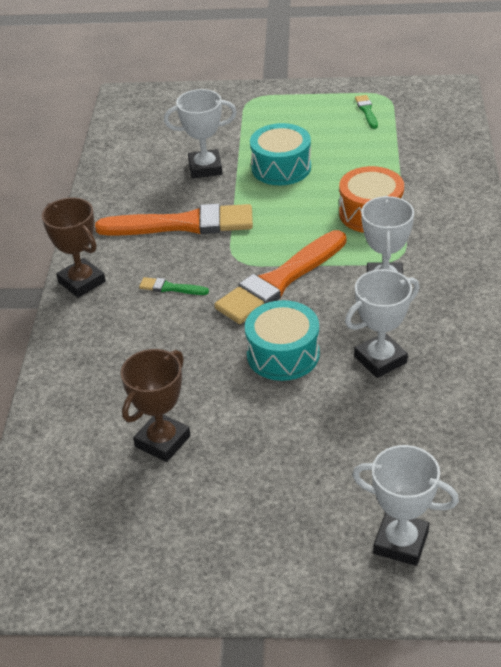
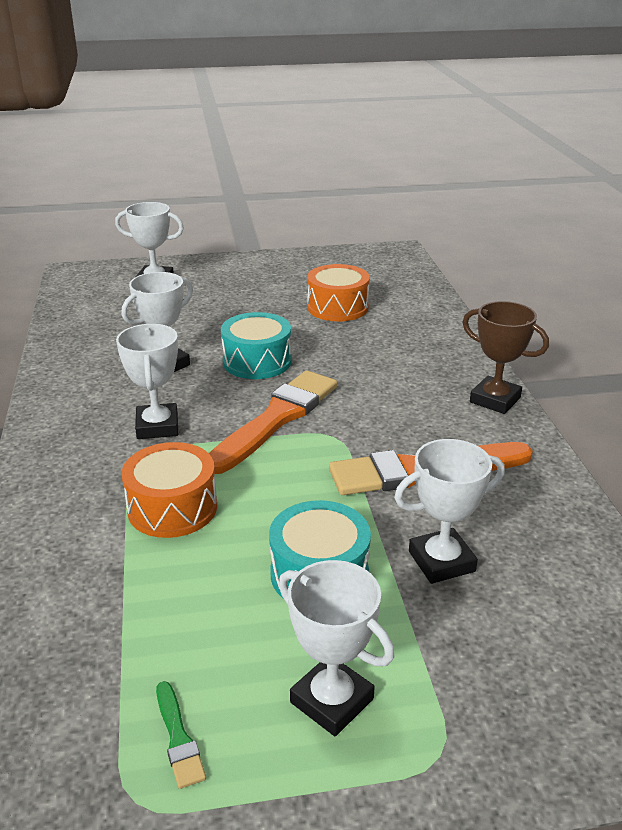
camera: 165 degrees right, 10 degrees down
(162, 441) = (337, 307): brown trophy -> orange drum
(170, 288) = (394, 402): green brush -> none
(292, 117) = (331, 701): none -> white trophy

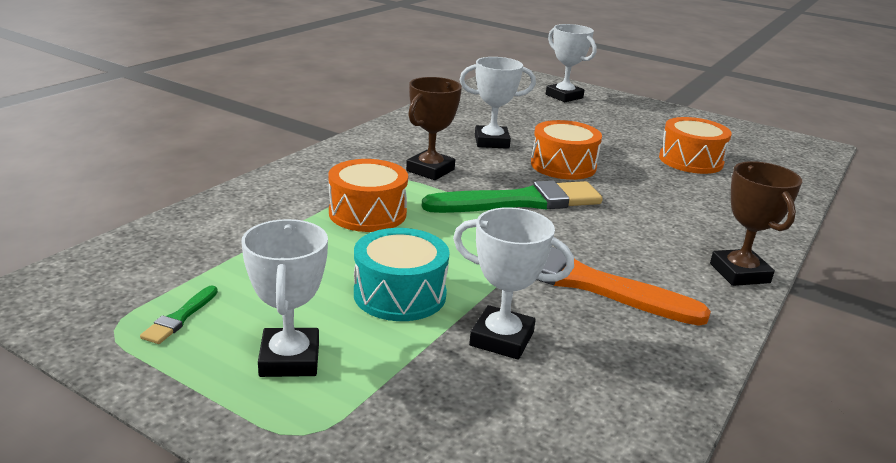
camera: 40 degrees right, 5 degrees down
(157, 426) = (430, 170): white trophy -> brown trophy
(257, 361) = (563, 165): turquoise drum -> orange drum
(276, 419) = (520, 202): orange brush -> green brush

